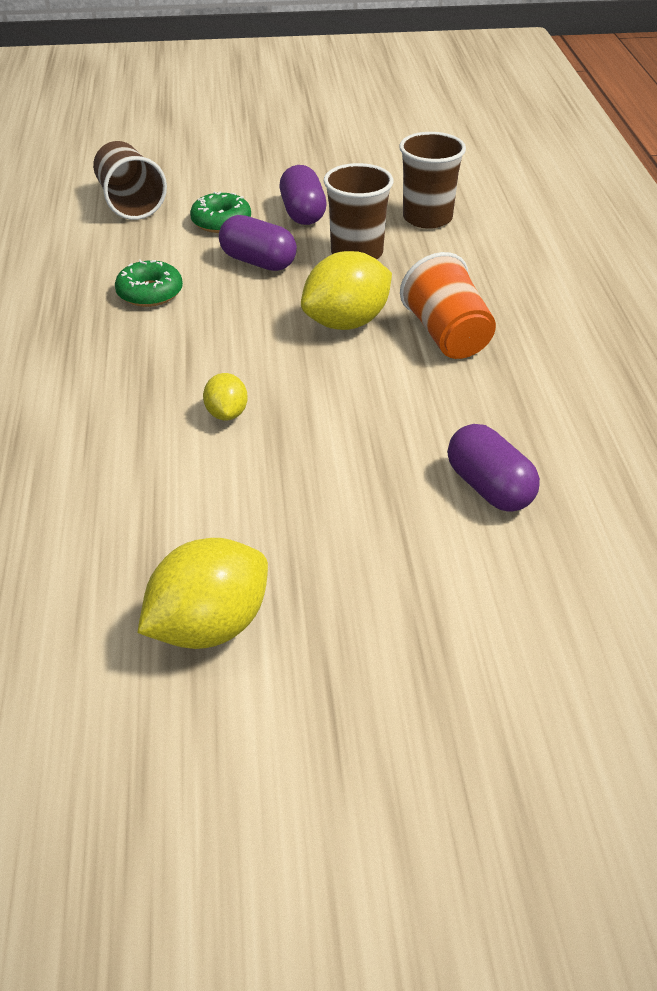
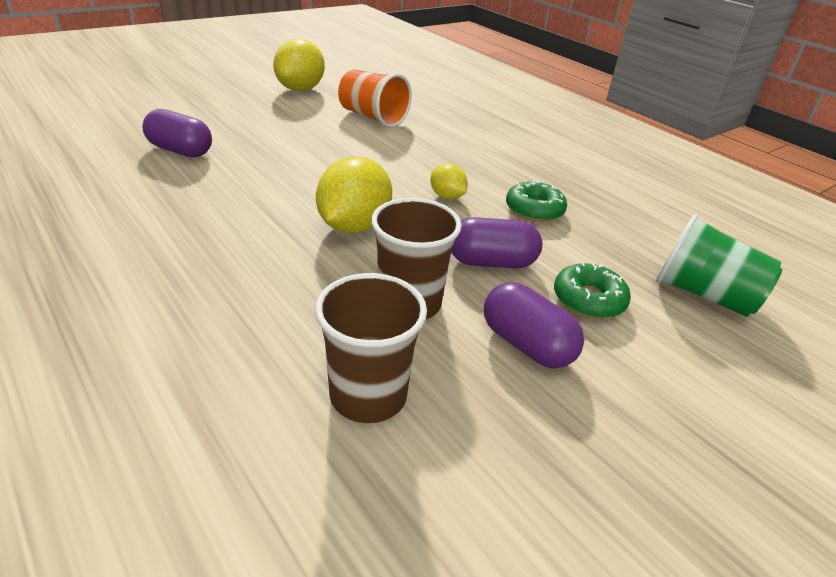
camera: 145 degrees right, 5 degrees down
(130, 202) = (703, 294): brown cup -> green cup
(226, 414) = (378, 153): yellow lemon -> yellow lemon (447, 197)
(447, 335) = (255, 237): orange cup -> orange cup (373, 117)

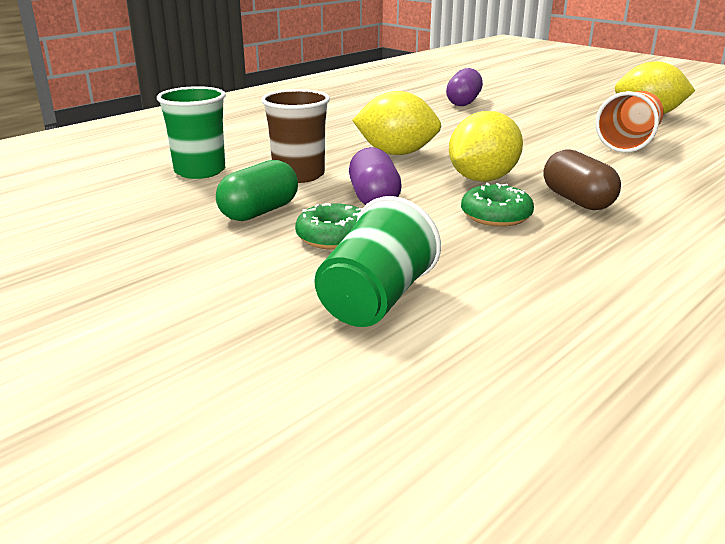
camera: 85 degrees right, 10 degrees down
(368, 395) = (200, 171): brown cup -> green cup
(447, 197) = (482, 179): yellow lemon -> yellow lemon, size x1.90
(503, 171) = (577, 200): none -> brown capsule
(526, 344) = (259, 212): purple capsule -> green capsule

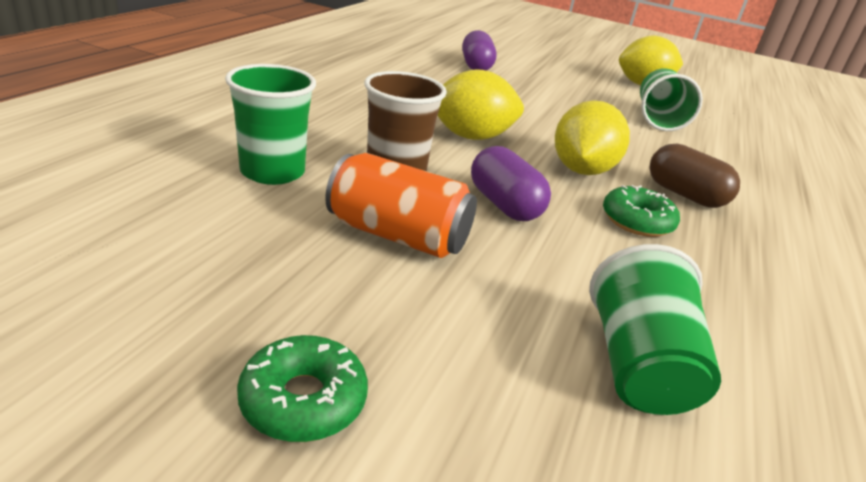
camera: 25 degrees left, 5 degrees up
(259, 212) = (398, 235): green capsule -> orange can
(333, 237) = (512, 269): green donut -> green donut (303, 400)
(628, 143) = (658, 119): orange cup -> green cup

